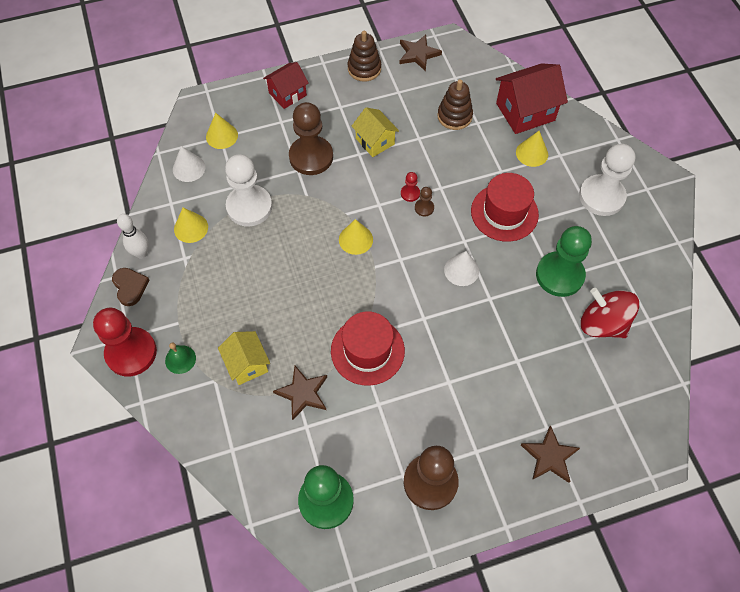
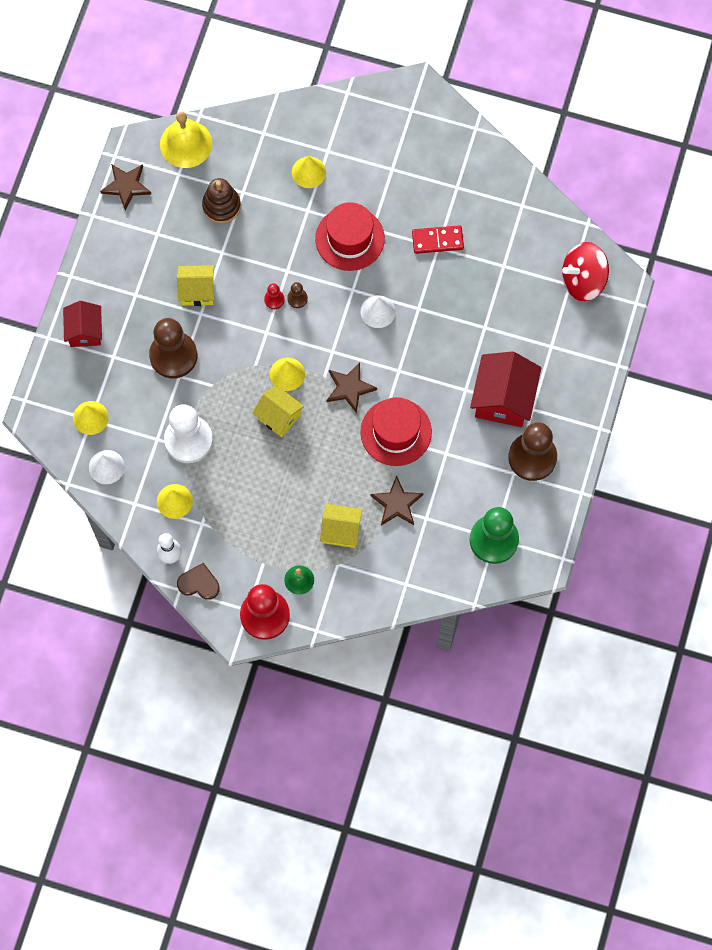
camera: 55 degrees left, 10 degrees up
(315, 255) = (278, 416): none -> yellow house
(364, 69) = (107, 245): brown stacking toy -> none
(482, 68) = (186, 144): none -> yellow bell
(525, 112) = (262, 144): red house -> red house (503, 399)
(549, 456) = (573, 360): brown star -> brown star (349, 388)
(559, 275) = (437, 240): green pawn -> red domino
(601, 196) = (392, 151): white pawn -> none
(602, 324) = (501, 242): red spinning top -> red spinning top (583, 280)

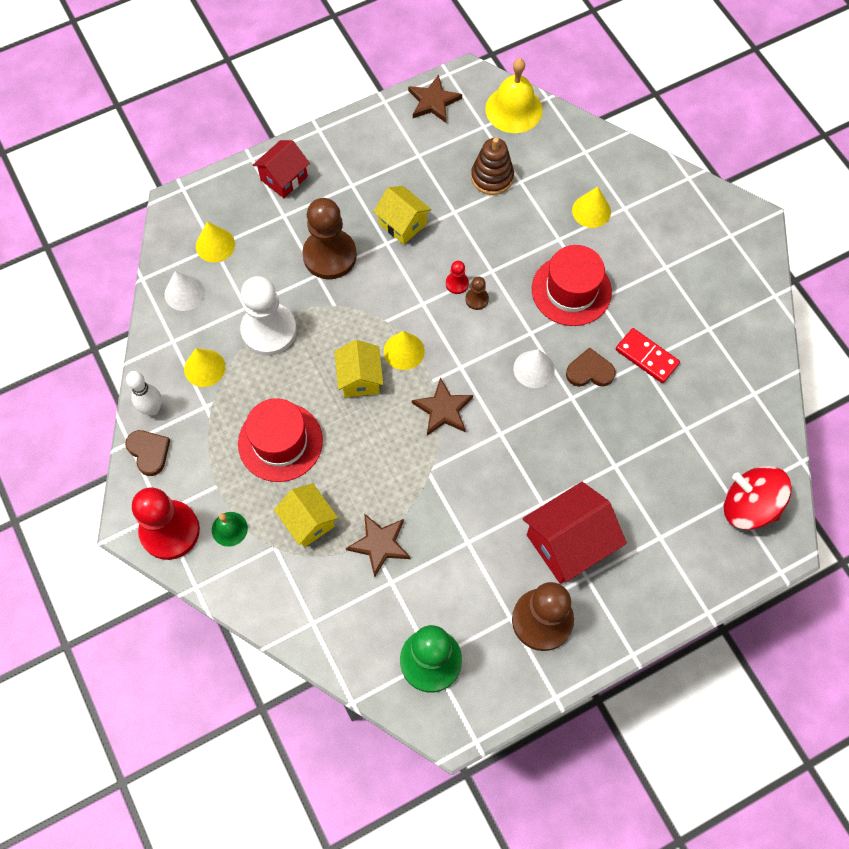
camera: 45 degrees right, 5 degrees down
(396, 432) = (443, 482): red hat -> red hat (280, 442)
(412, 281) = (589, 371): none -> brown heart

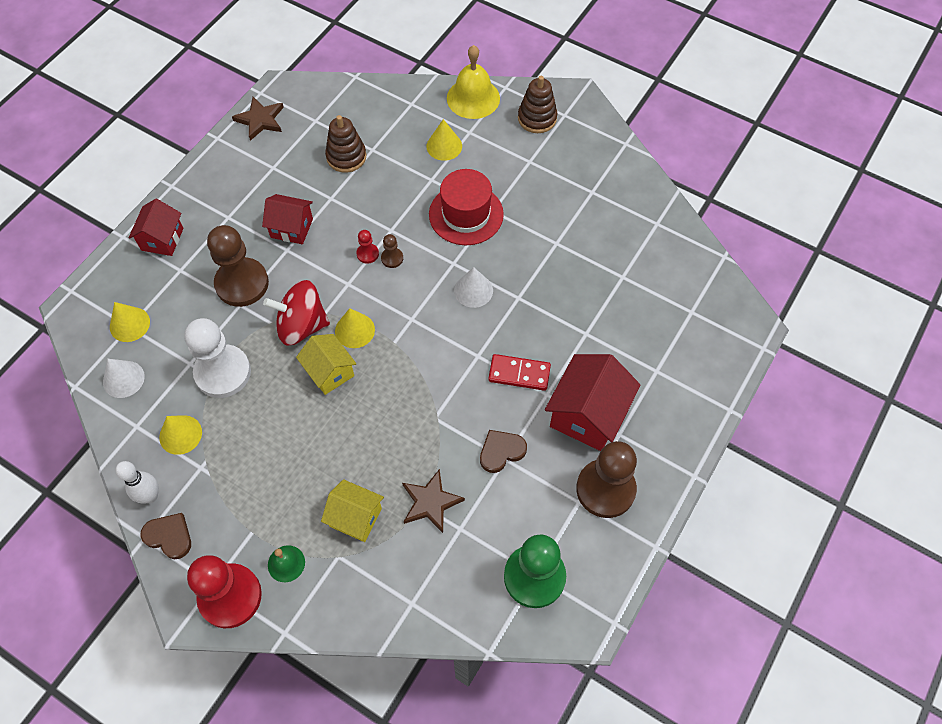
camera: 30 degrees left, 5 degrees down
(280, 442) = (289, 462): red hat -> none
(402, 224) = (291, 228): yellow house -> red house
(443, 409) = (417, 361): brown star -> none
(513, 109) = (332, 97): yellow bell -> yellow bell (473, 98)
(589, 371) = (520, 270): brown heart -> brown heart (501, 451)
(647, 357) = (558, 236): red domino -> red domino (519, 373)
(700, 226) = (537, 118): none -> brown stacking toy
(749, 506) = (707, 311): red spinning top -> red spinning top (301, 326)

